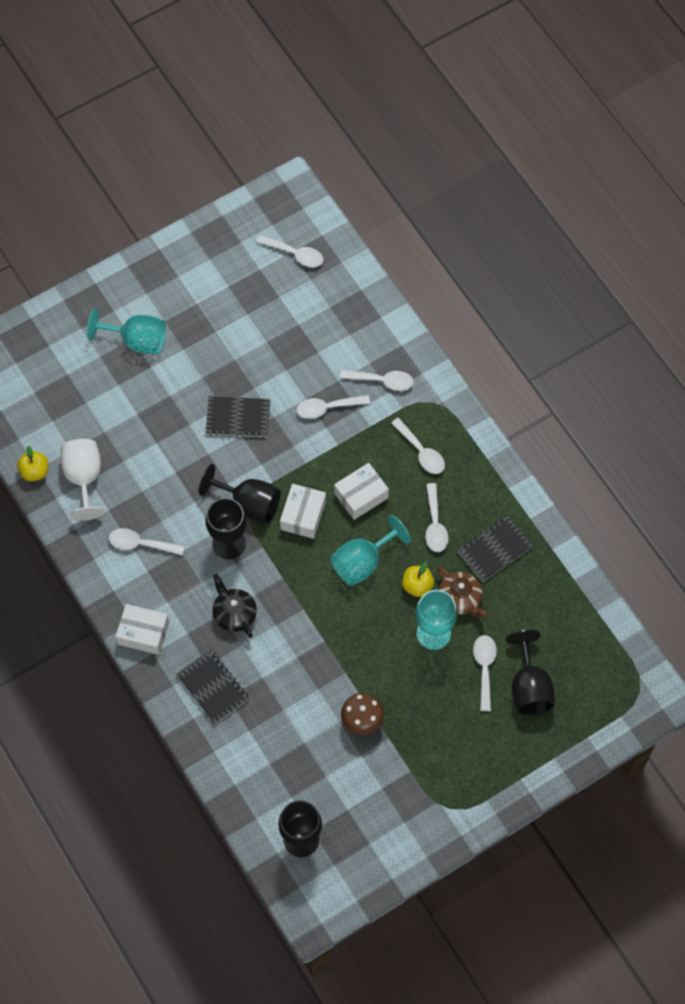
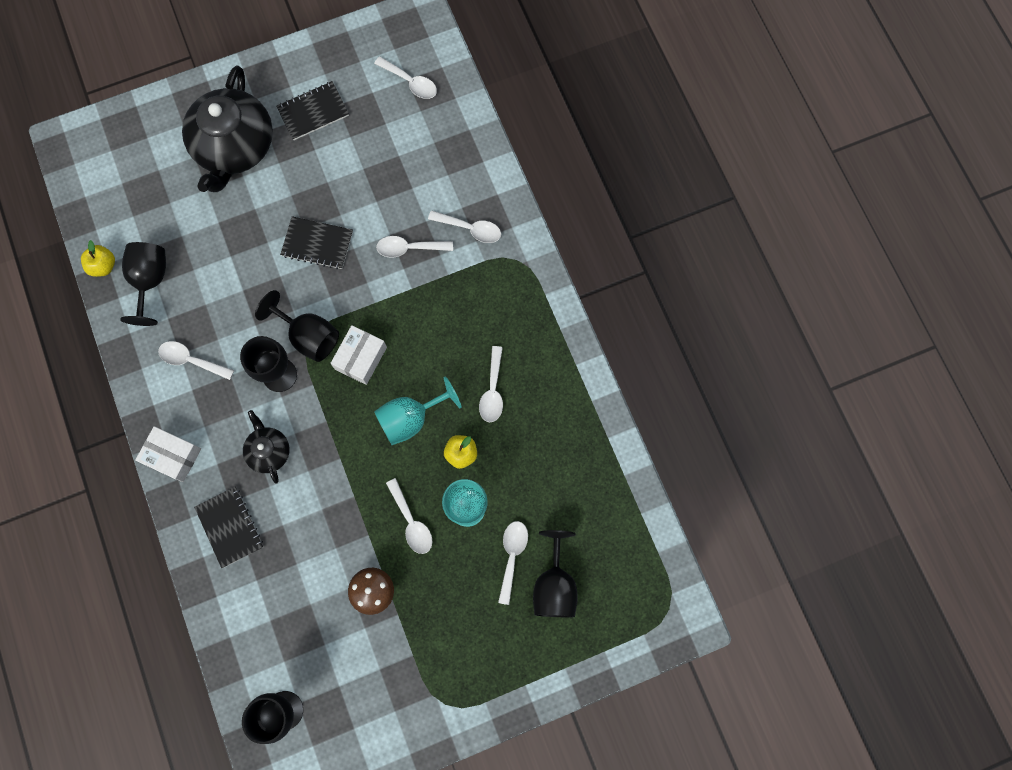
camera: 10 degrees right, 10 degrees up
(84, 478) = (150, 281): white goblet -> black goblet
(137, 341) = (234, 147): turquoise goblet -> black teapot
(361, 496) = (424, 347): white box -> none
(421, 452) = (494, 310): white spoon -> white spoon (411, 522)
(460, 598) = (502, 475): brown teapot -> none
(494, 549) = (548, 428): black notebook -> black notebook (313, 112)

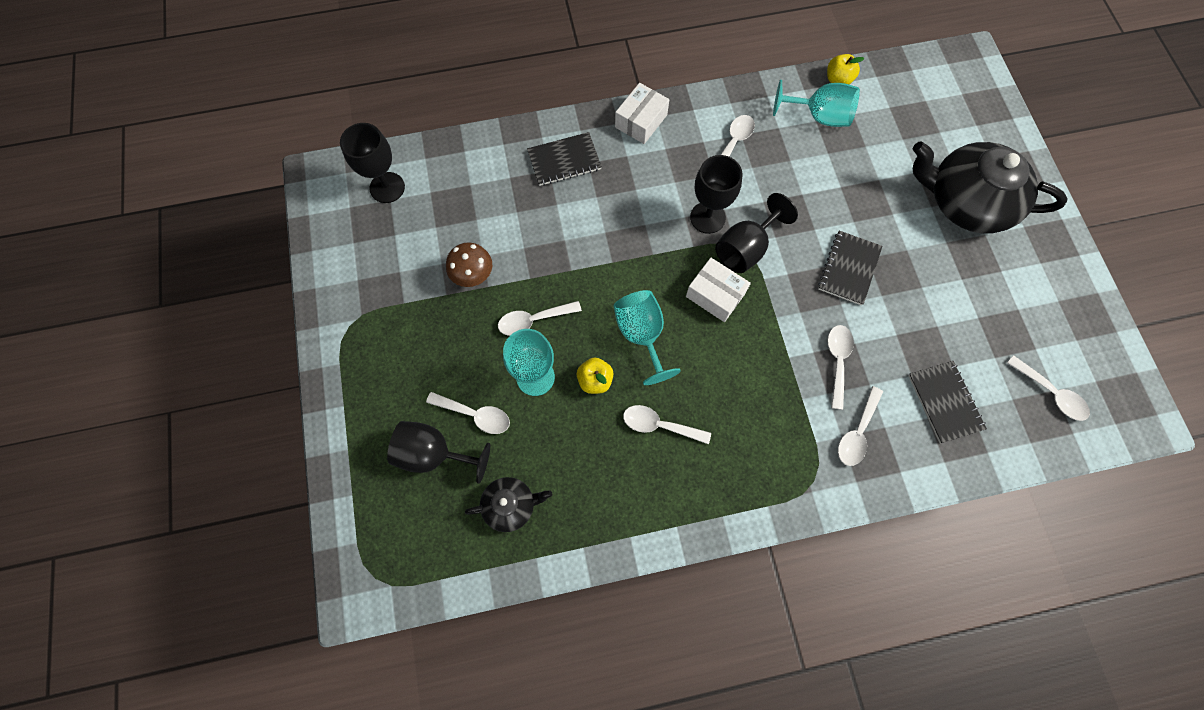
camera: 100 degrees right, 5 degrees down
(150, 281) = (818, 116): black goblet -> turquoise goblet
(269, 451) = (631, 200): black teapot -> black teapot (510, 505)
(313, 112) = (1009, 283): black notebook -> black notebook (945, 402)
(410, 82) = (1050, 393): white spoon -> white spoon turned 90 degrees counterclockwise

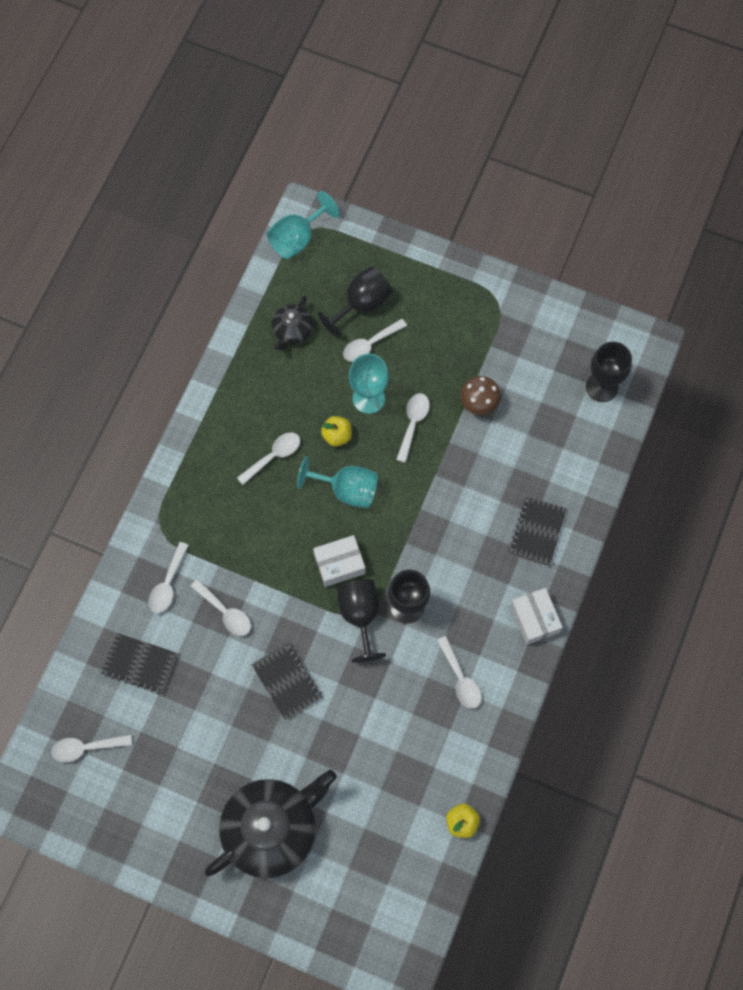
camera: 125 degrees right, 0 degrees up
(818, 116) = (437, 773): turquoise goblet -> turquoise goblet (297, 238)
(857, 432) = (168, 584): white spoon -> white spoon turned 135 degrees counterclockwise

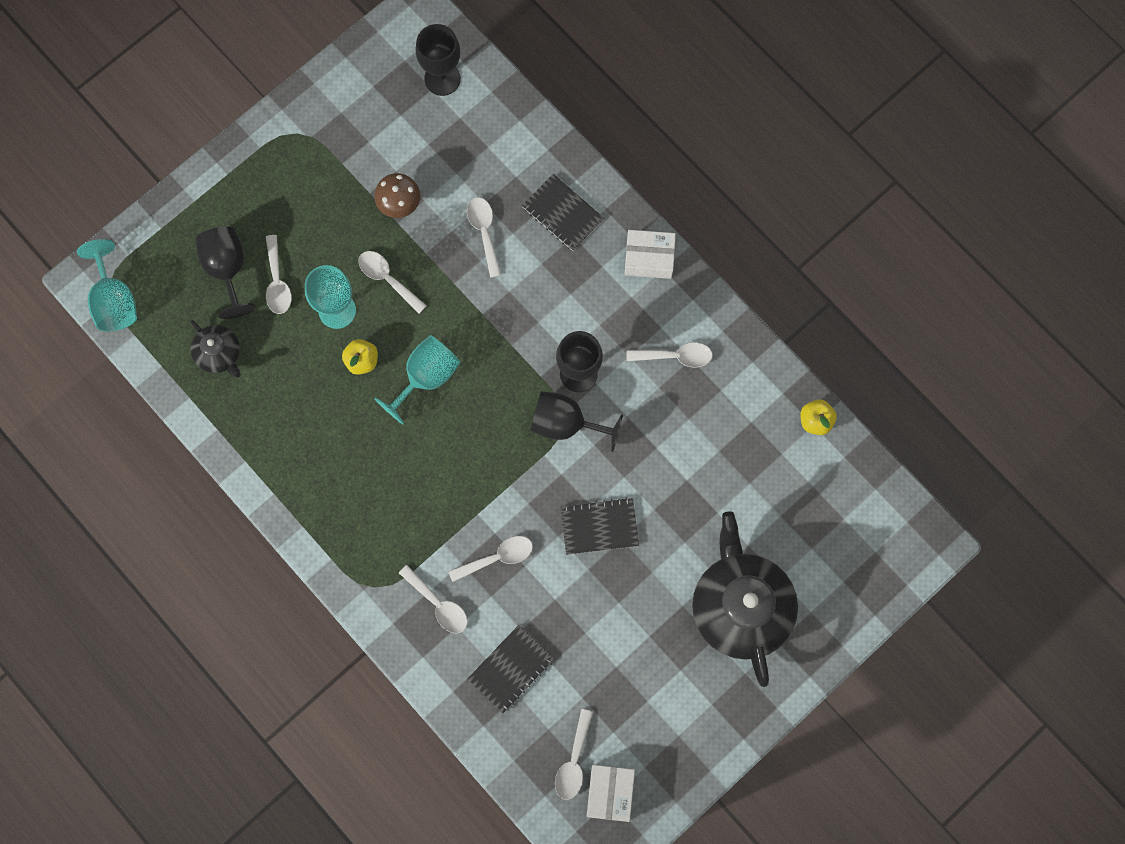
camera: 65 degrees left, 5 degrees up
(273, 456) = (352, 435): white spoon -> white spoon (484, 232)
(339, 564) = (502, 420): white box -> white box (610, 793)

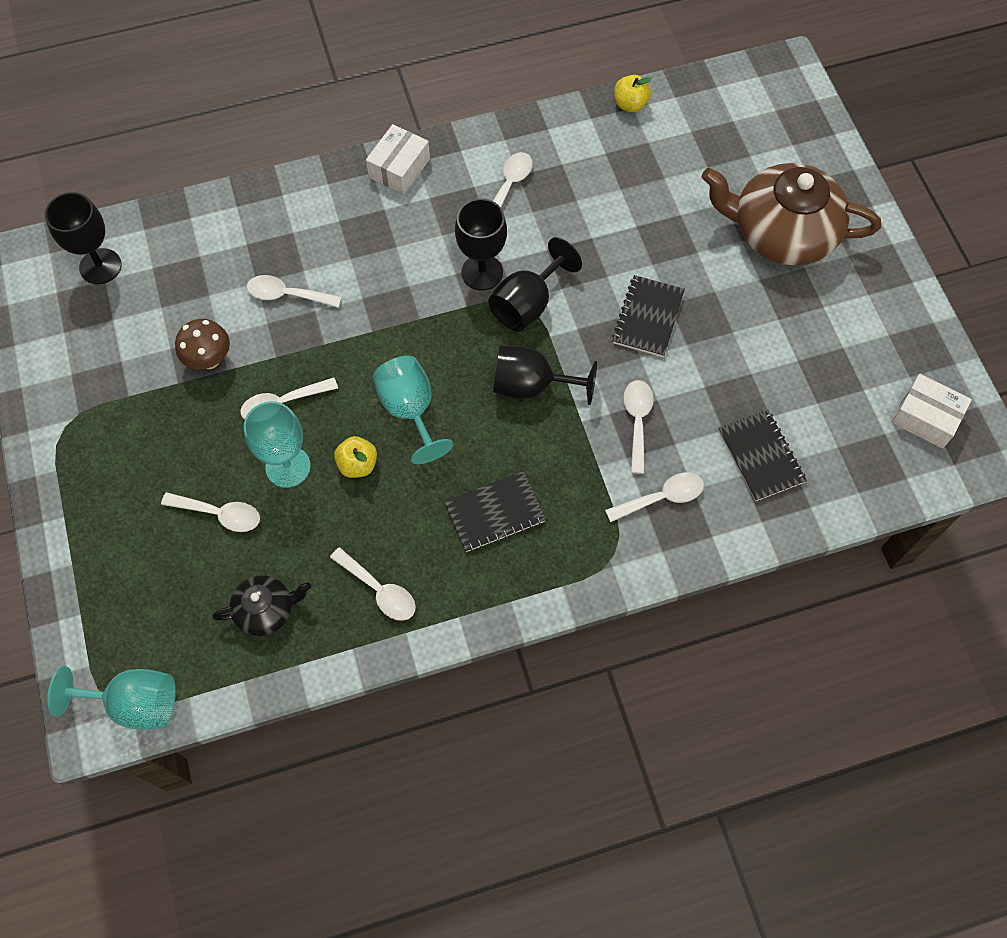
camera: 65 degrees left, 10 degrees down
(227, 270) = (174, 561): black goblet -> black goblet (531, 385)
(562, 214) = (310, 220): black notebook -> black notebook (495, 513)
(574, 761) = (880, 437): white spoon -> white spoon (379, 590)
(740, 606) = (781, 232): black teapot -> brown teapot

